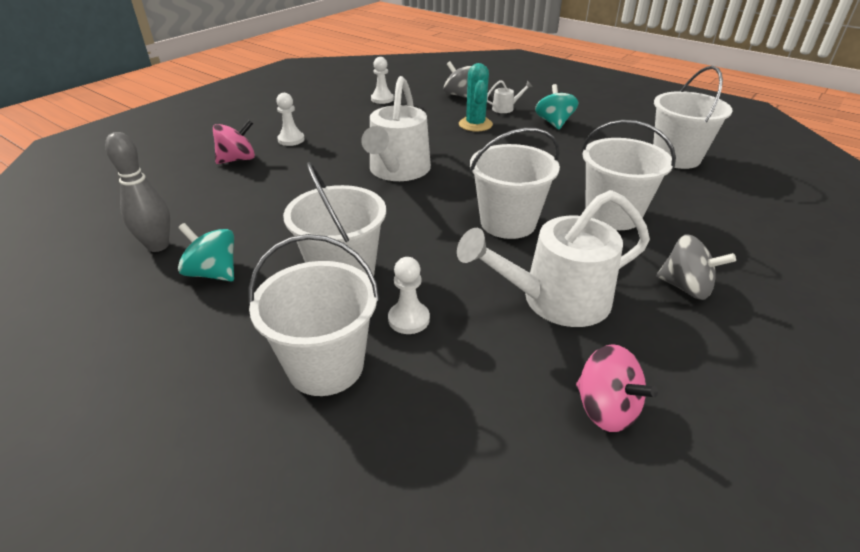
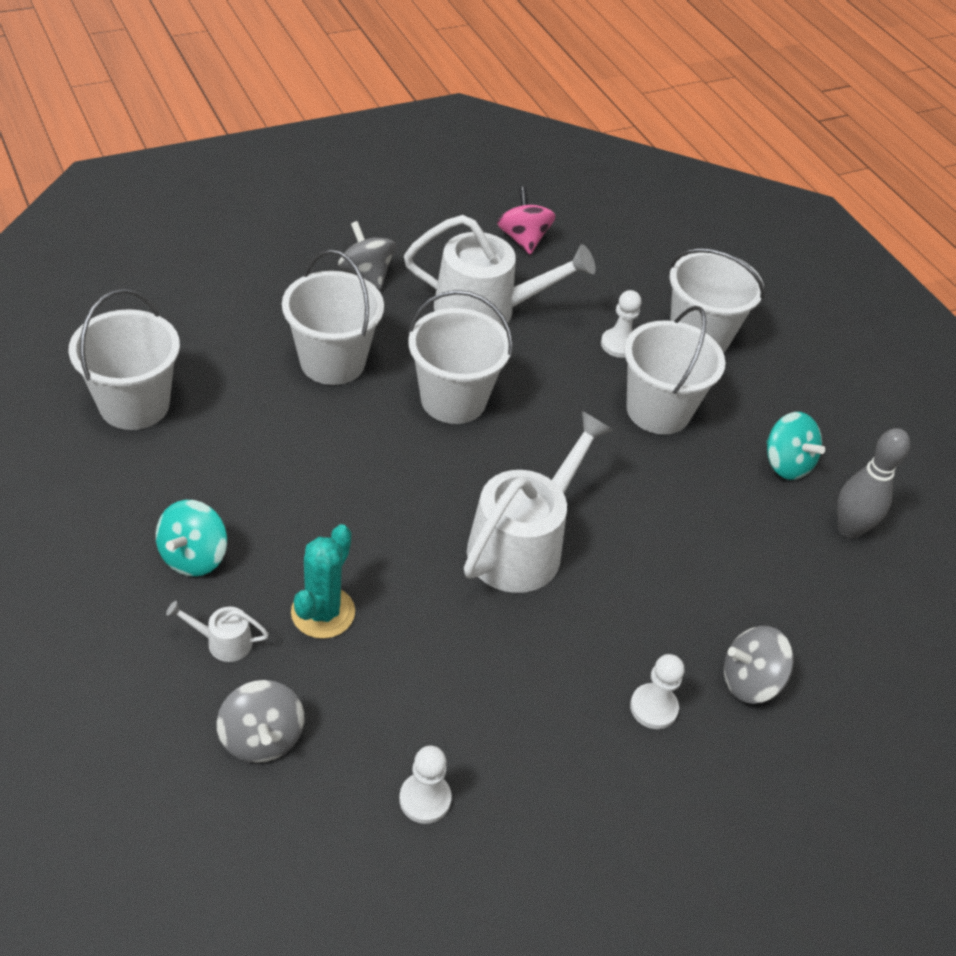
camera: 160 degrees left, 10 degrees up
(237, 159) = (750, 681): pink spinning top -> grey spinning top

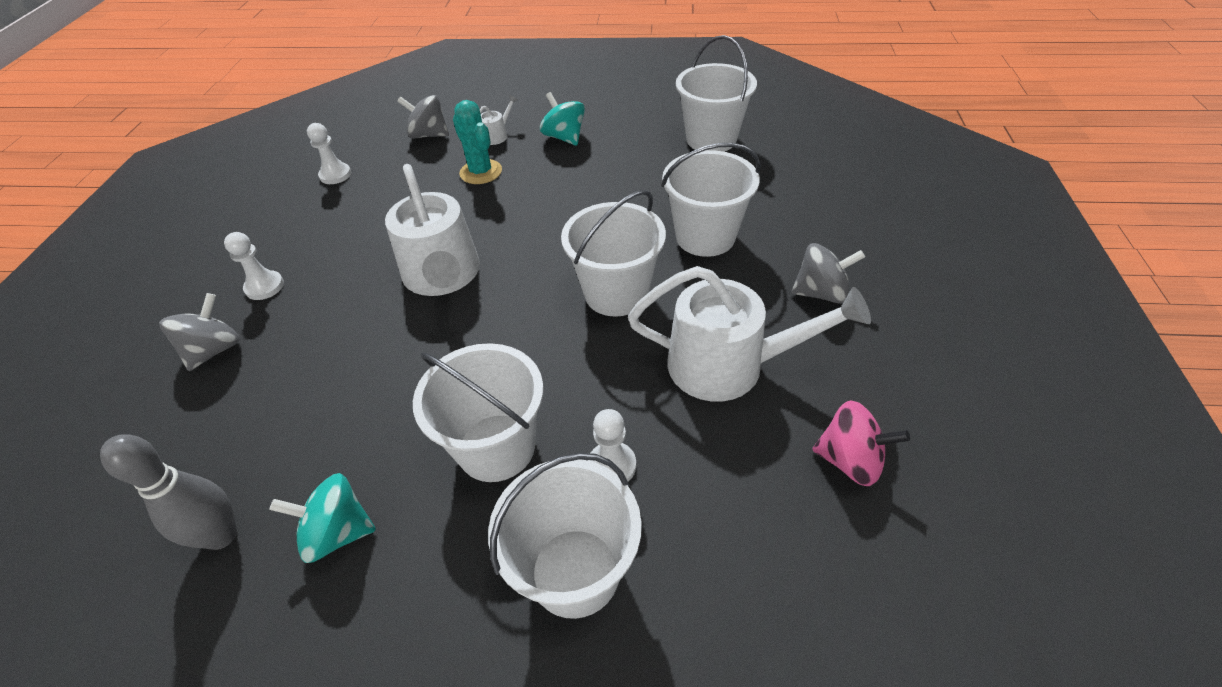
camera: 130 degrees right, 0 degrees up
(485, 310) = (728, 365): white watering can -> white watering can turned 120 degrees counterclockwise

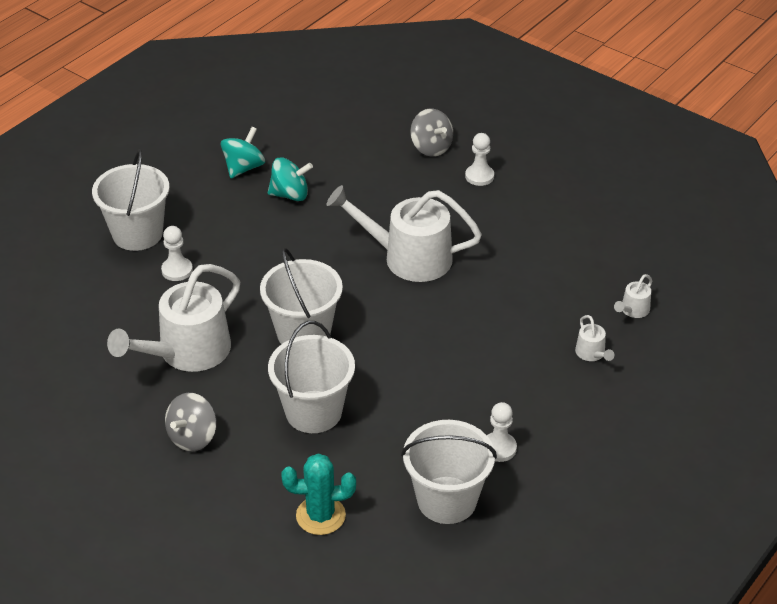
camera: 120 degrees right, 5 degrees down
(221, 536) = (282, 133): grey bowling pin -> none
(335, 175) = (608, 238): white pawn -> white pawn (499, 448)
(429, 135) = (633, 310): grey spinning top -> white watering can
(481, 172) = (534, 321): turquoise cactus -> turquoise cactus (320, 515)
(496, 447) = (236, 233): white bucket -> none
(564, 137) = (546, 397): turquoise spinning top -> turquoise spinning top (290, 194)
(850, 460) = (76, 361): pink spinning top -> none

